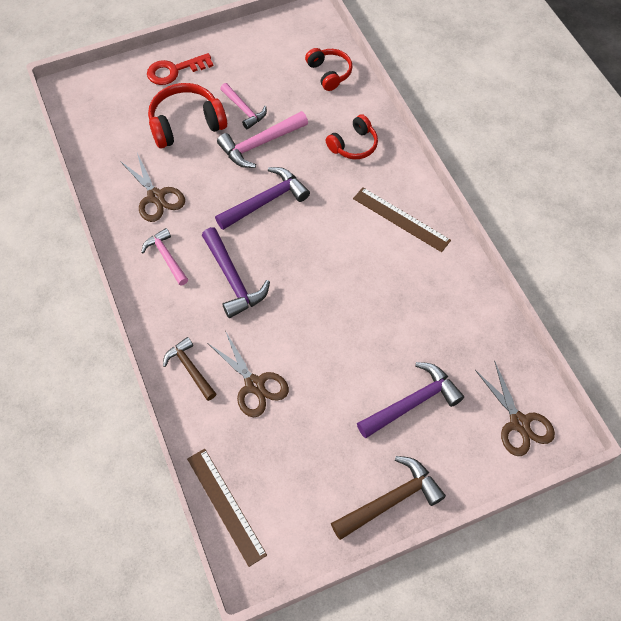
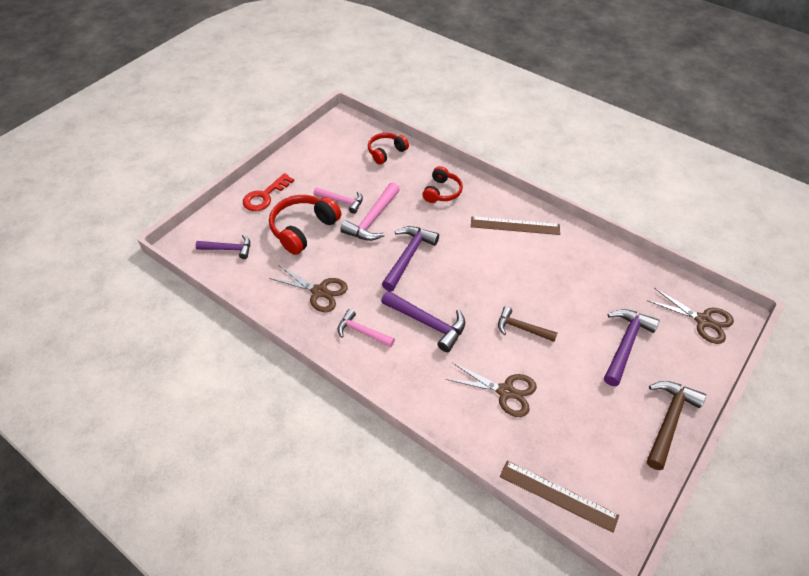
camera: 30 degrees left, 10 degrees down
(104, 113) = (228, 249): none -> purple hammer
(190, 369) = (447, 406): brown hammer -> brown hammer (522, 328)
(329, 73) = (386, 152): red headphones -> red headphones turned 75 degrees counterclockwise

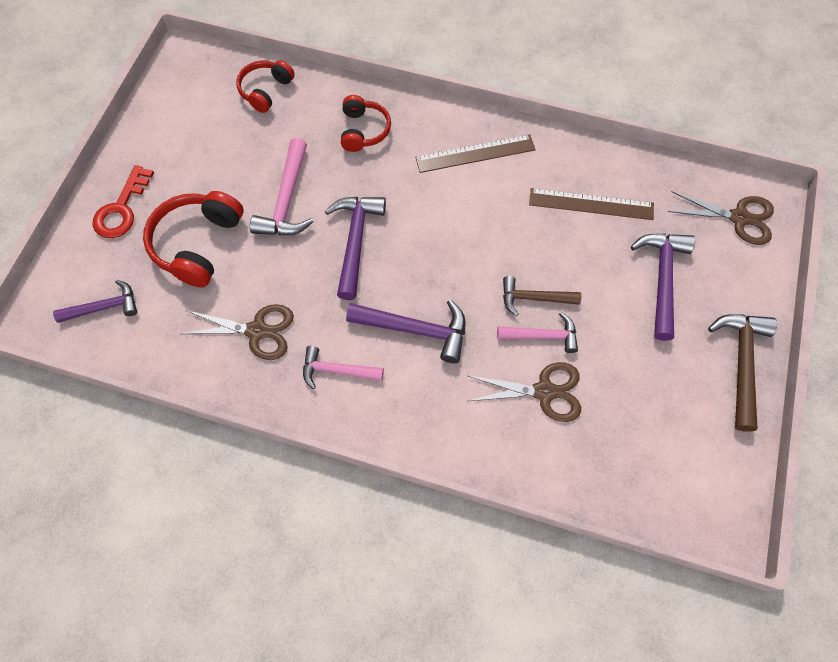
camera: 20 degrees left, 15 degrees up
(341, 201) = (233, 185): pink hammer -> pink hammer (542, 336)
(558, 495) = (650, 504): brown ruler -> brown ruler (591, 204)

